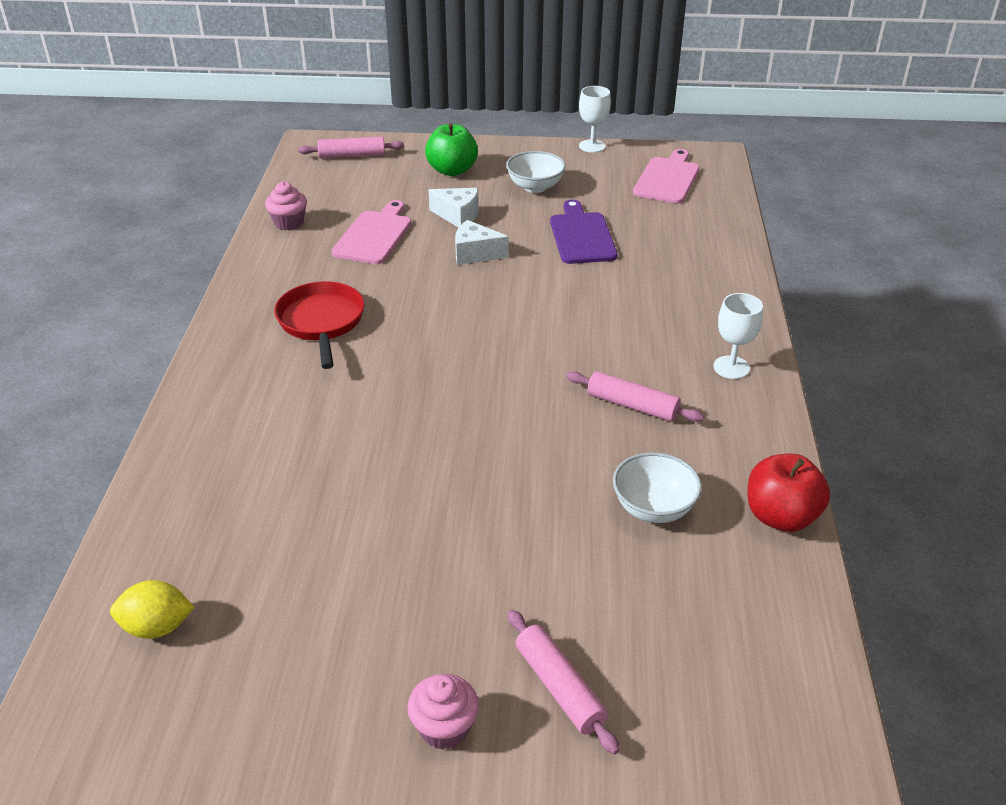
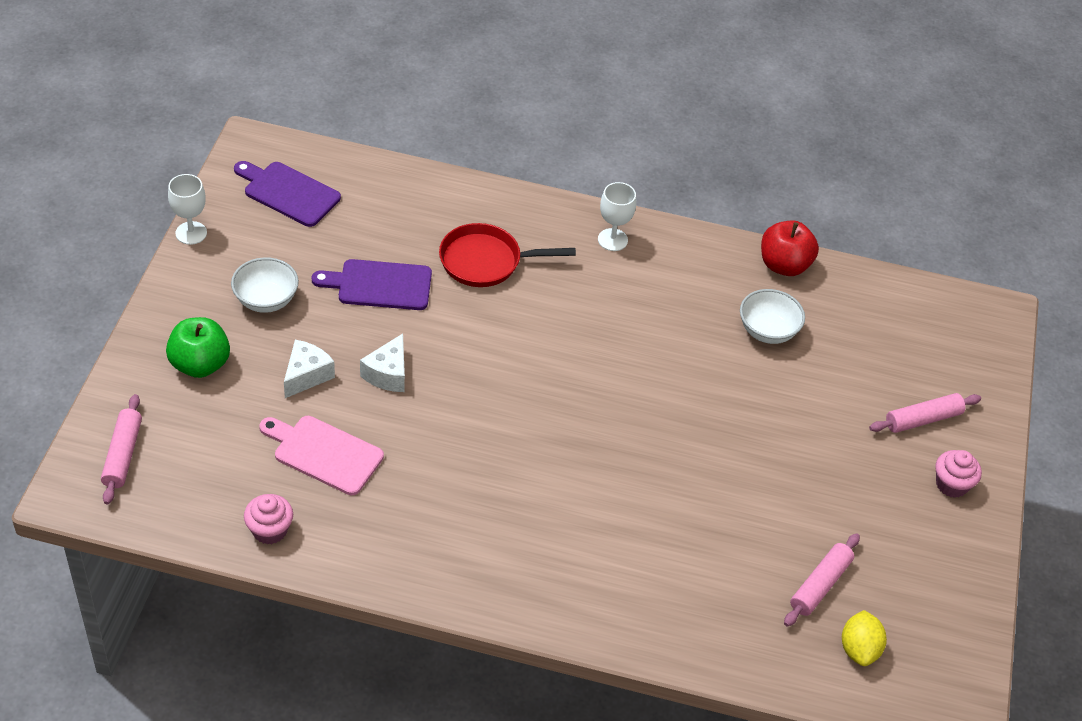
camera: 85 degrees left, 10 degrees up
(321, 322) = (479, 514): red pan -> red pan (485, 261)
(632, 406) = (650, 313): pink rolling pin -> pink rolling pin (820, 585)
(667, 179) = (288, 193): pink cutting board -> purple cutting board

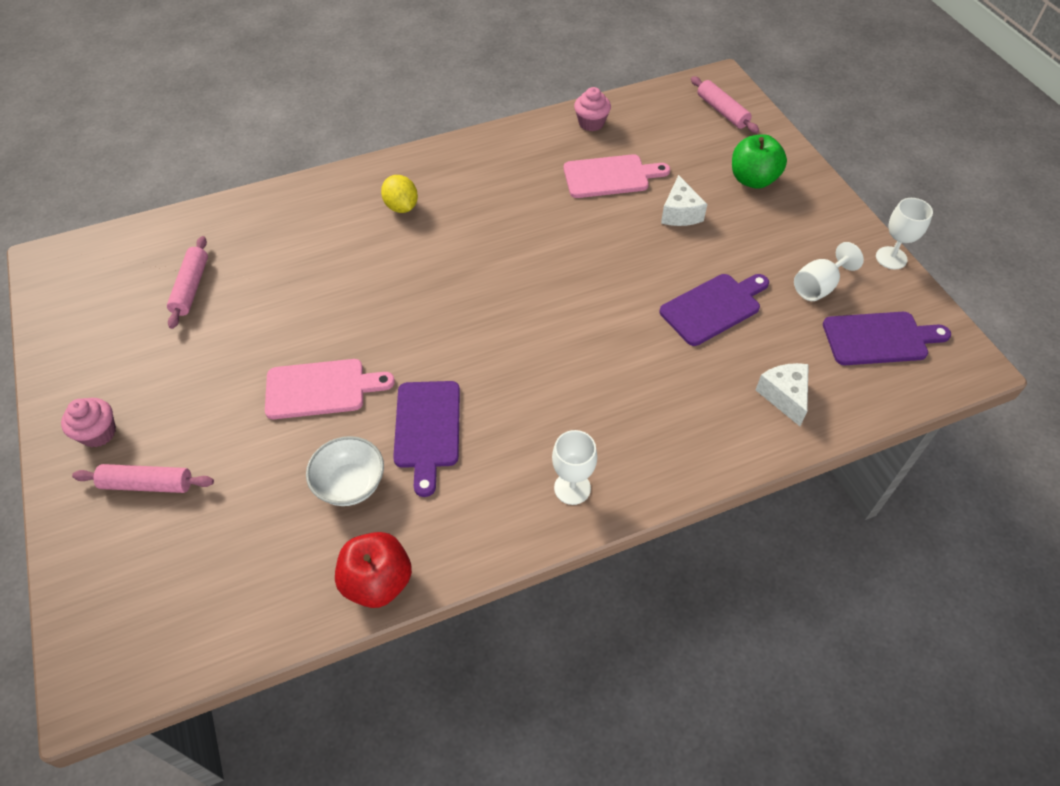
camera: 150 degrees right, 5 degrees up
(266, 300) = (773, 244): white bowl -> none
(278, 249) = (818, 286): none -> white goblet
(388, 374) = (629, 247): white cheese -> white cheese (784, 396)
(485, 261) = (658, 384): red pan -> none
(685, 334) = (427, 429): none -> purple cutting board
(749, 413) = (321, 388): none -> pink cutting board
(859, 649) = (142, 262): yellow lemon -> yellow lemon (401, 207)
(923, 419) = (147, 484): pink rolling pin -> pink rolling pin turned 60 degrees clockwise

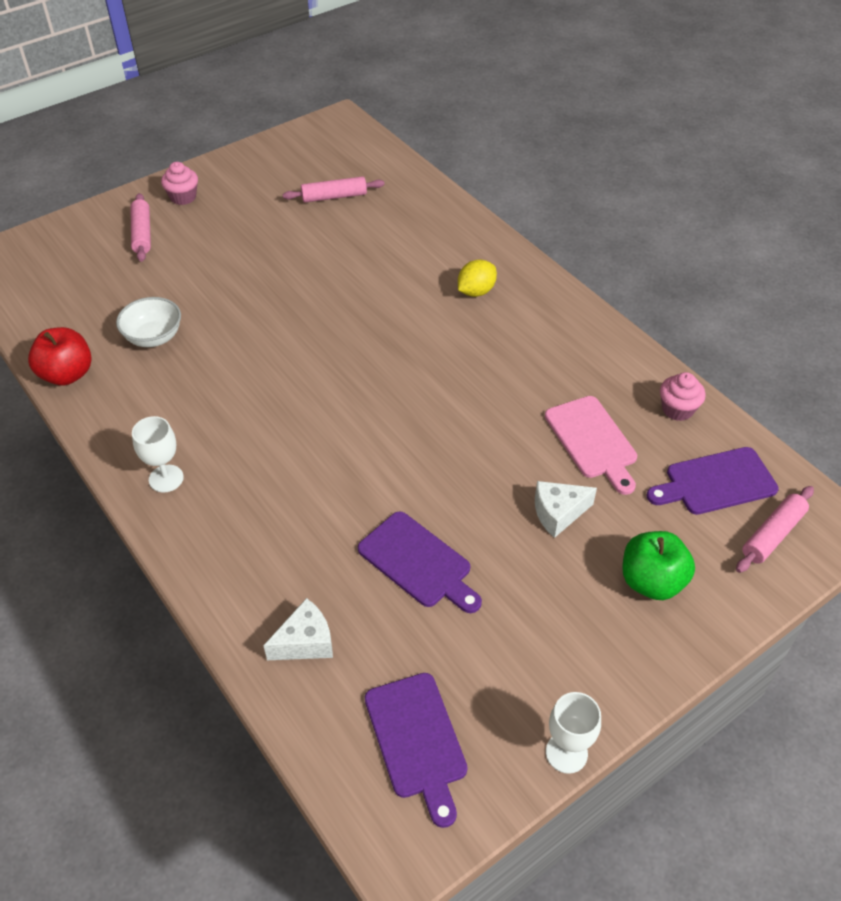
camera: 75 degrees right, 5 degrees down
(321, 388) = (245, 296): pink cutting board -> none
(427, 429) = (215, 369): purple cutting board -> purple cutting board (716, 482)
(818, 286) = (485, 667): white goblet -> none

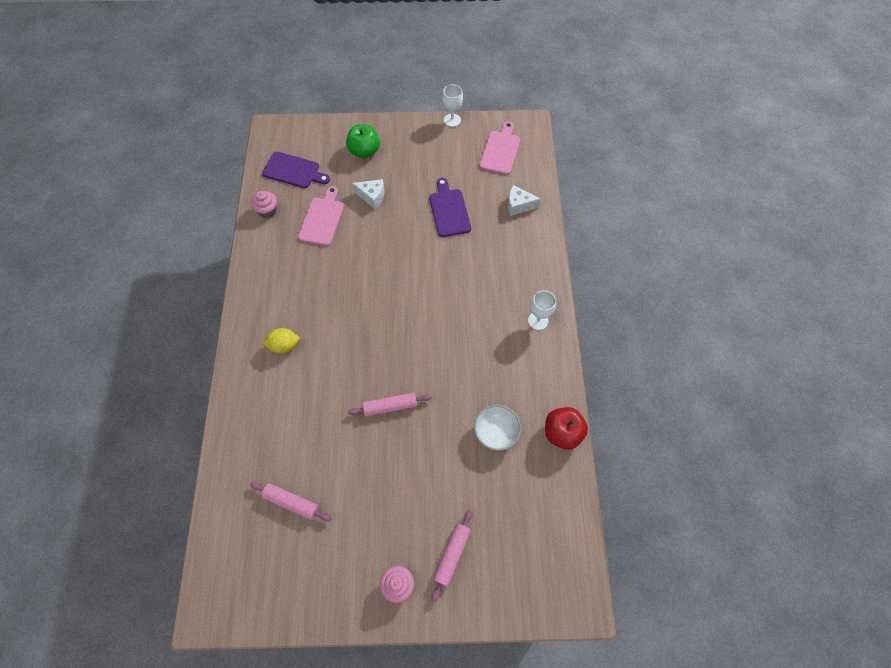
camera: 145 degrees left, 15 degrees up
(417, 740) = (500, 150): purple cutting board -> pink cutting board
(772, 534) = (299, 140): pink rolling pin -> pink rolling pin (390, 406)

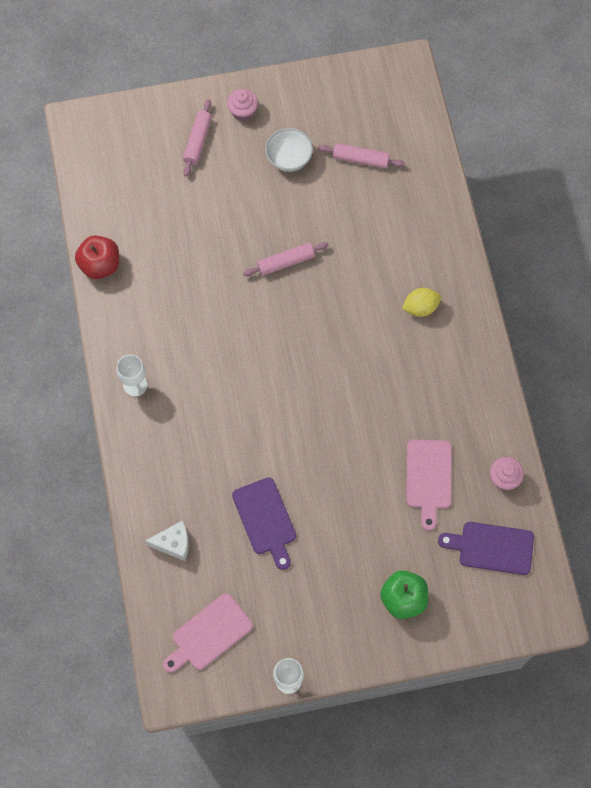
camera: 170 degrees right, 5 degrees up
(372, 196) = (373, 524): white cheese -> none
(496, 432) = (170, 254): white bowl -> white bowl (289, 158)
(500, 150) = (209, 634): pink cutting board -> pink cutting board turned 45 degrees clockwise

